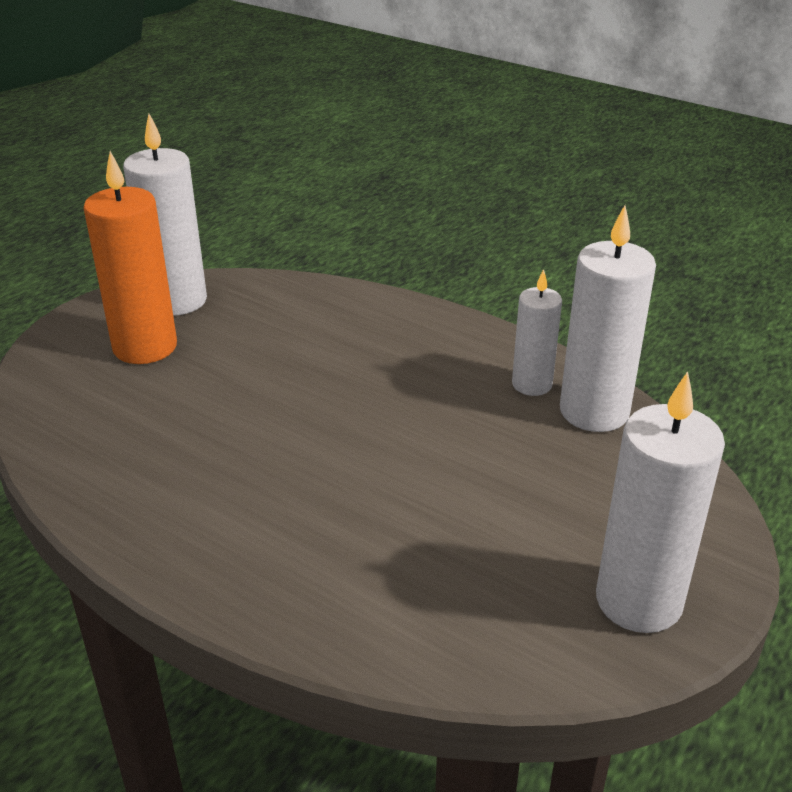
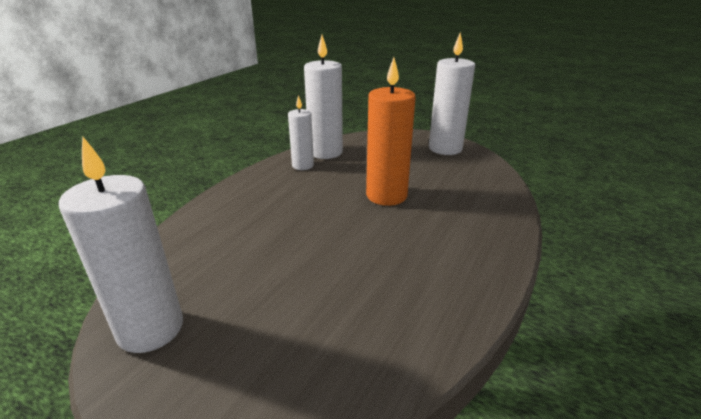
camera: 95 degrees left, 5 degrees down
(145, 347) = (236, 336): orange candle -> orange candle (386, 195)

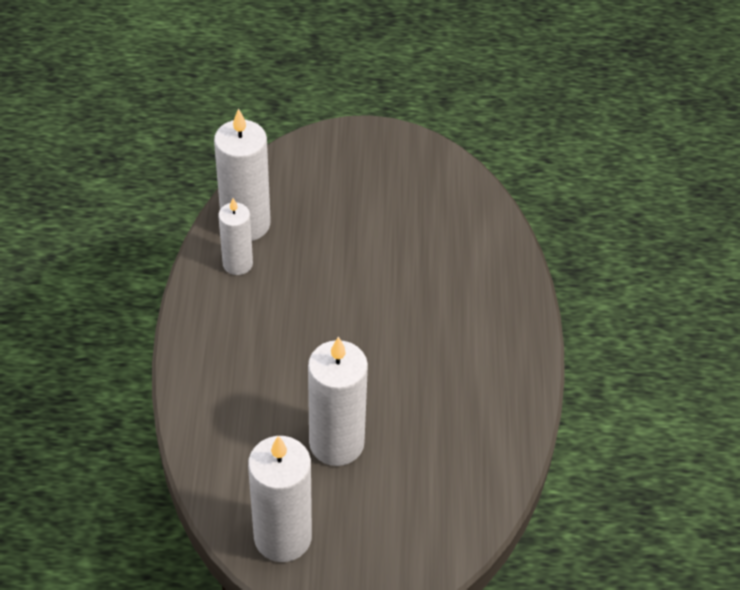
camera: 30 degrees left, 20 degrees up
(386, 195) = (374, 283): orange candle -> none
(445, 148) = (393, 158): white candle -> white candle (336, 443)

